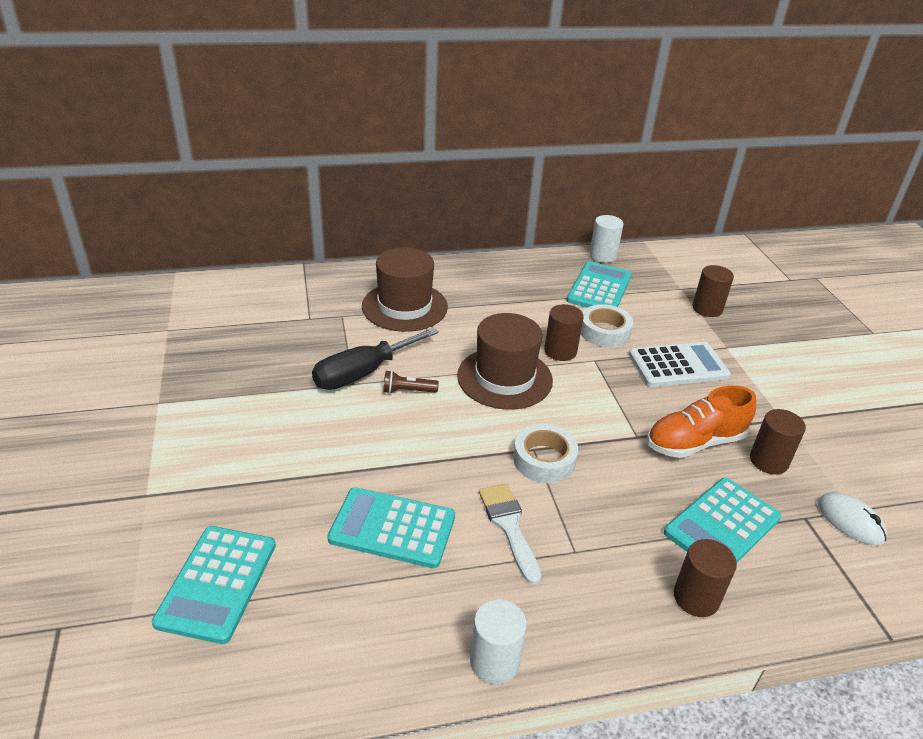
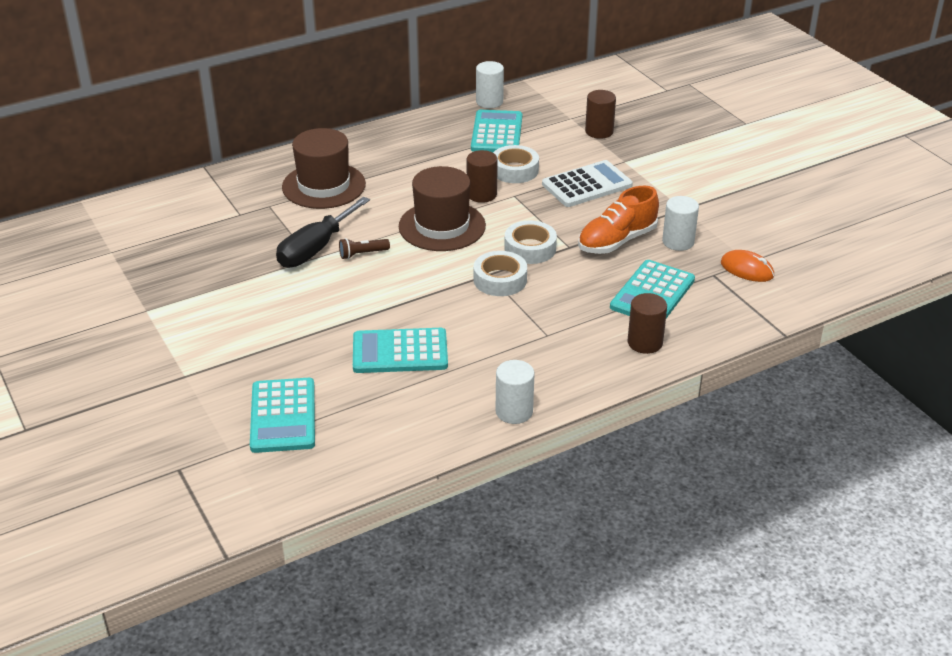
camera: 15 degrees left, 0 degrees up
(509, 526) = (490, 330): white brush -> none
(591, 428) = (530, 248): none -> white tape
(768, 461) = (678, 242): brown cylinder -> white cylinder
(850, 521) = (747, 269): white mouse -> orange mouse

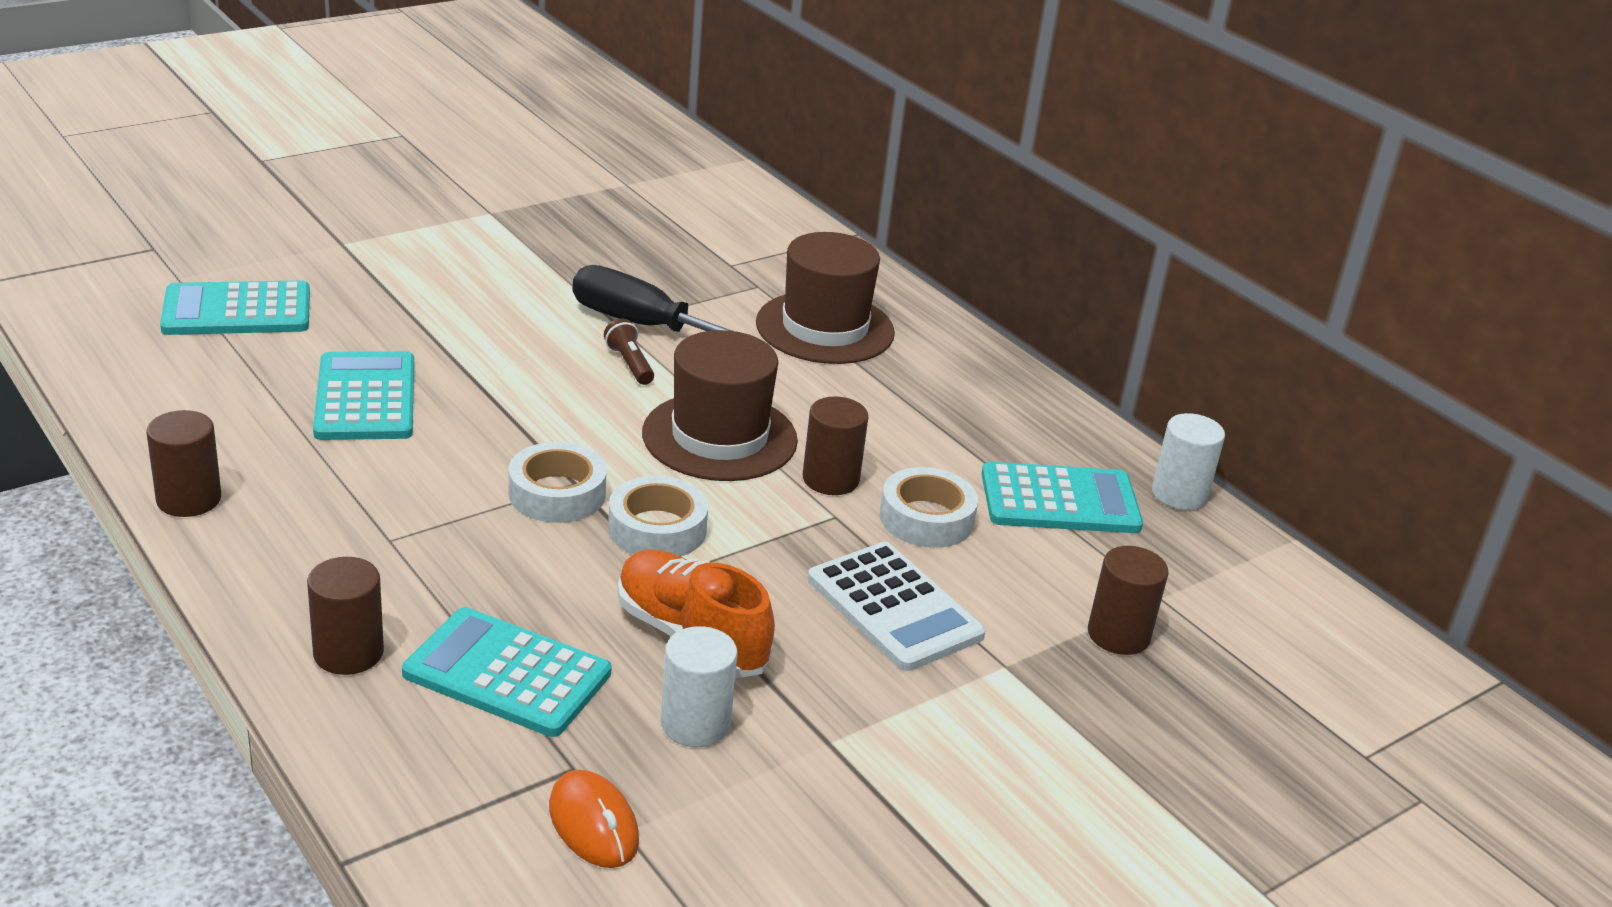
camera: 80 degrees right, 5 degrees down
(514, 411) = (189, 499): white cylinder -> brown cylinder
(747, 269) = (593, 824): orange mouse -> orange mouse turned 60 degrees counterclockwise

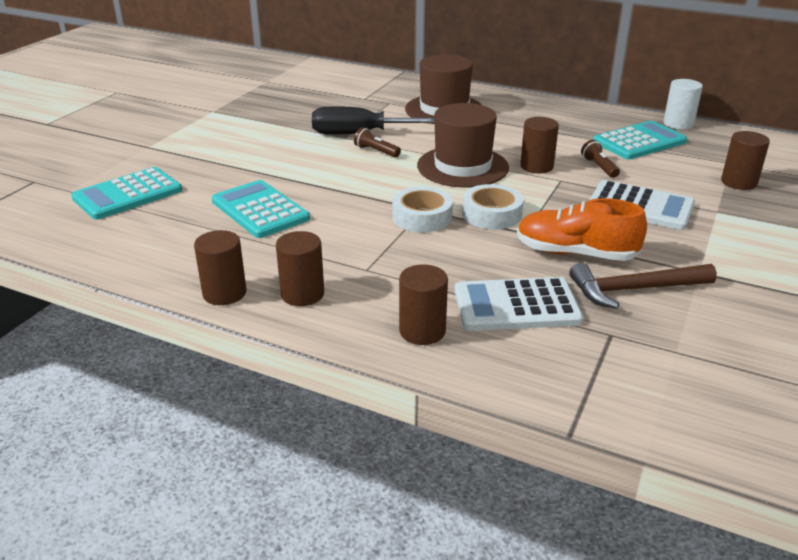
camera: 25 degrees left, 0 degrees up
(273, 540) = (302, 294): none -> brown cylinder
(507, 673) = (516, 305): turquoise calculator -> white calculator
(593, 824) = (658, 355): orange mouse -> none
(695, 724) = (634, 289): white cylinder -> brown hammer
(926, 518) = (599, 167): white tape -> brown flashlight

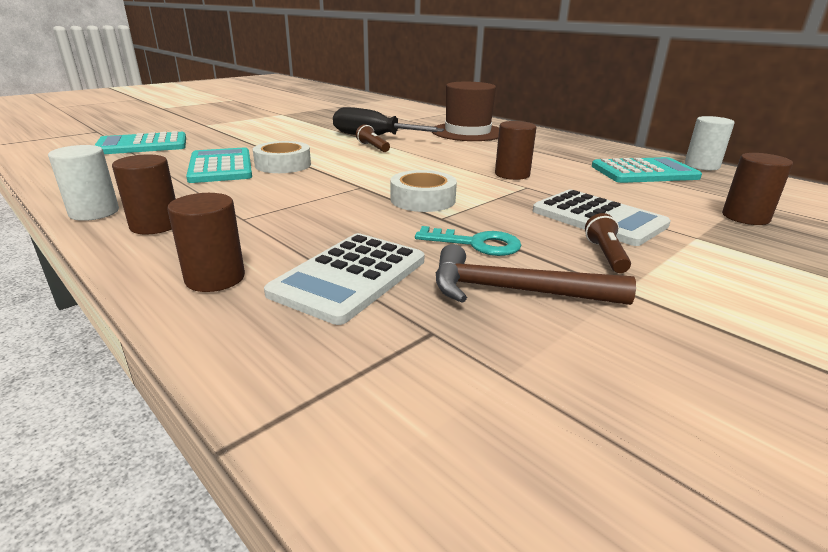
camera: 20 degrees right, 5 degrees down
(224, 293) = (94, 212): brown cylinder -> white cylinder
(422, 217) = (351, 191): white tape -> white tape (283, 165)
(462, 167) = (438, 165): brown hat -> none
(516, 305) = (349, 277): white calculator -> white calculator turned 75 degrees counterclockwise
(575, 253) = (477, 244): orange shoe -> turquoise key
(599, 167) = (579, 183): brown flashlight -> brown flashlight (605, 255)

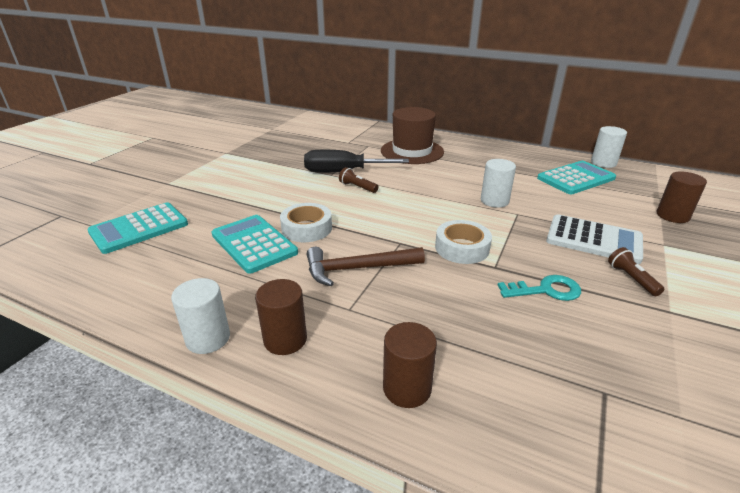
camera: 20 degrees left, 5 degrees up
(349, 277) = (500, 354): white calculator -> none
(512, 174) = (494, 201): brown cylinder -> white cylinder
(514, 290) = (613, 333): brown hammer -> brown hammer (357, 268)

